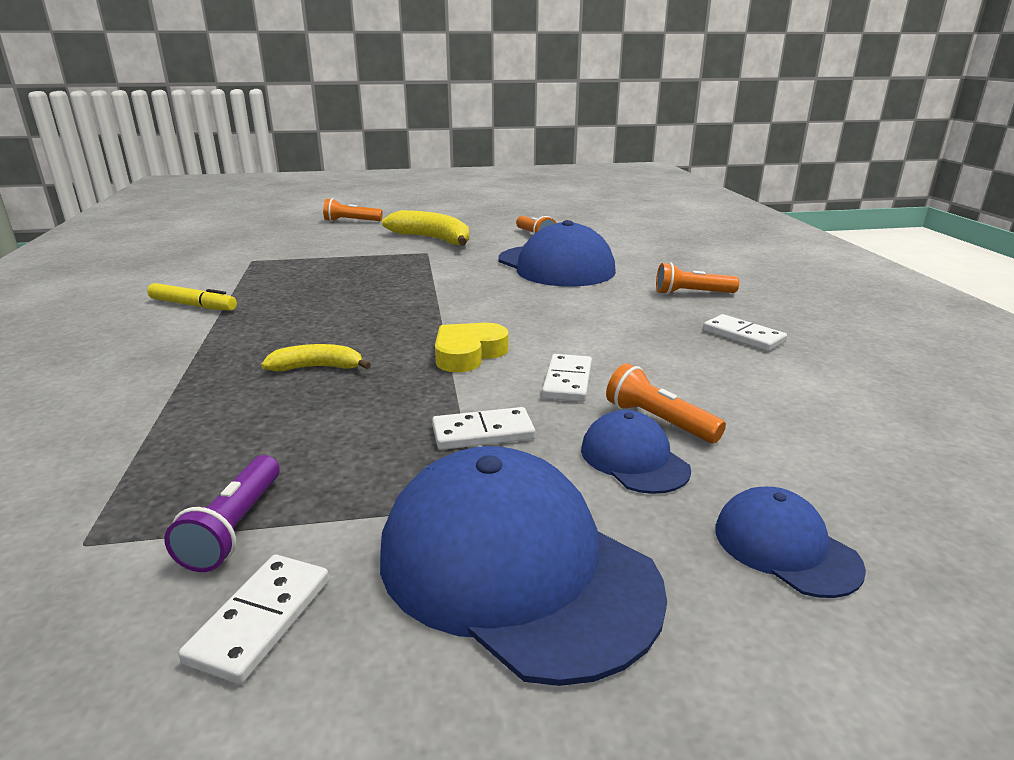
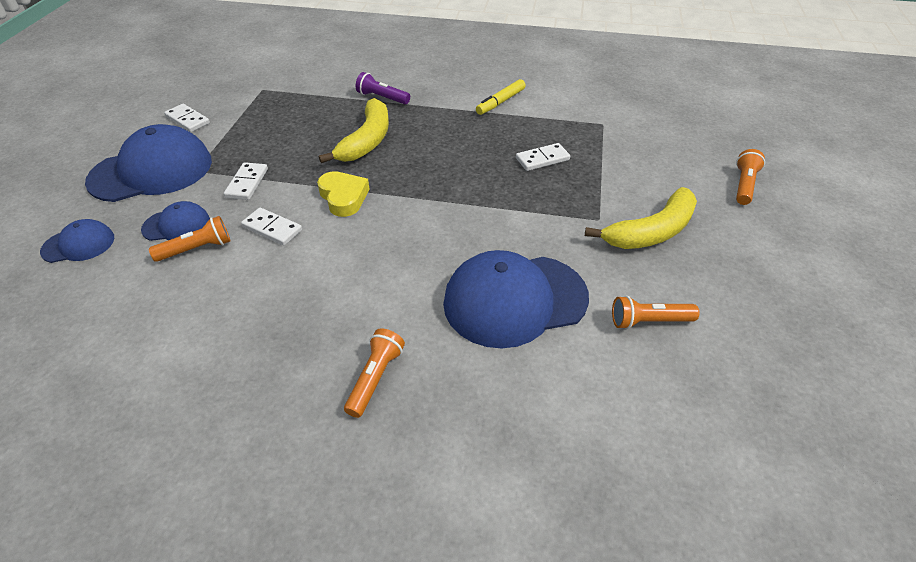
camera: 110 degrees right, 20 degrees up
(234, 527) = (241, 116): purple flashlight -> purple flashlight (382, 98)
(318, 367) = (367, 141): yellow banana -> yellow banana, size x1.80
(743, 336) = (259, 359): white domino -> white domino (542, 159)

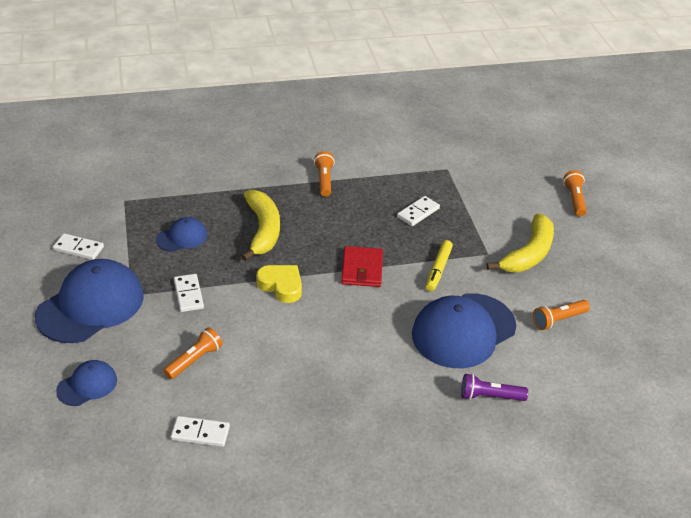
camera: 25 degrees left, 5 degrees down
(176, 225) = (159, 346): blue cap -> blue cap (182, 237)
(272, 228) = (243, 327): white domino -> white domino (200, 433)
(375, 378) = (403, 411): orange flashlight -> orange flashlight (324, 180)
(382, 98) = (245, 184): purple flashlight -> purple flashlight (489, 396)
(441, 201) = (362, 269): none -> red wallet
(500, 102) = (352, 166): yellow marker -> yellow marker (438, 270)

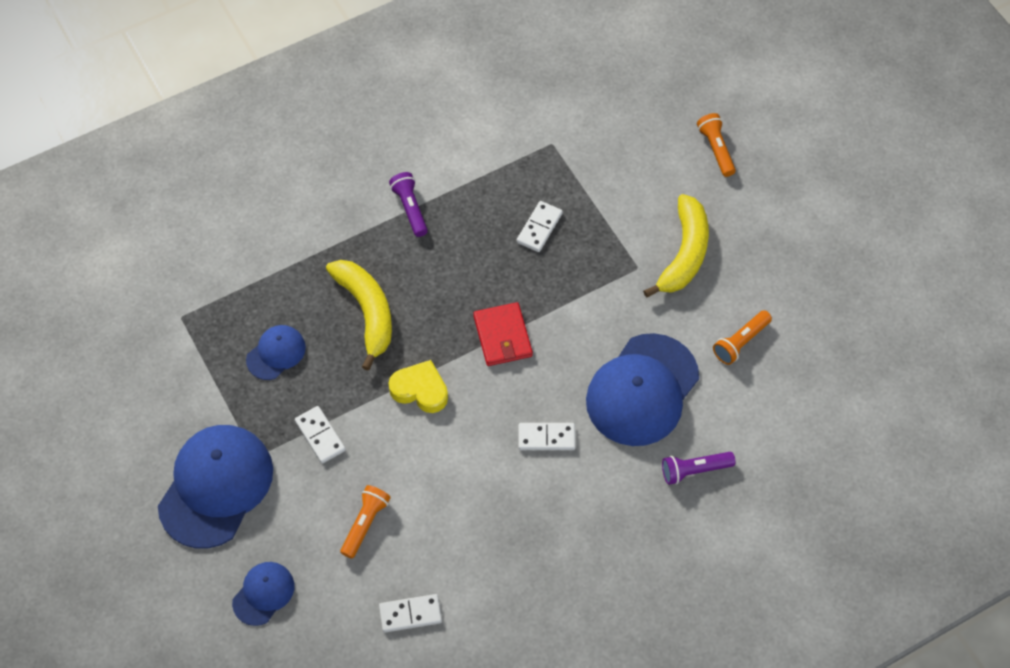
camera: 15 degrees left, 20 degrees up
(78, 248) = (161, 409): white domino -> white domino (546, 438)
(324, 180) = (410, 208): orange flashlight -> purple flashlight
(438, 270) = (589, 310): yellow marker -> none

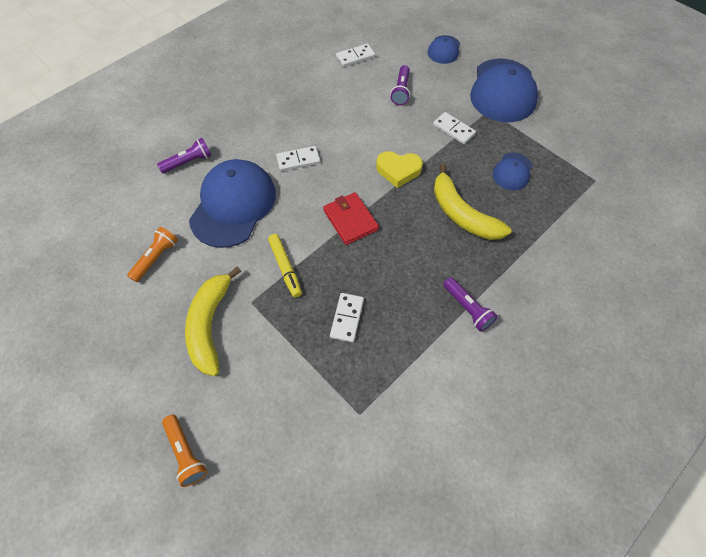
camera: 165 degrees right, 0 degrees up
(365, 524) = (401, 91): orange flashlight -> purple flashlight
(593, 296) = (285, 268): none -> yellow marker

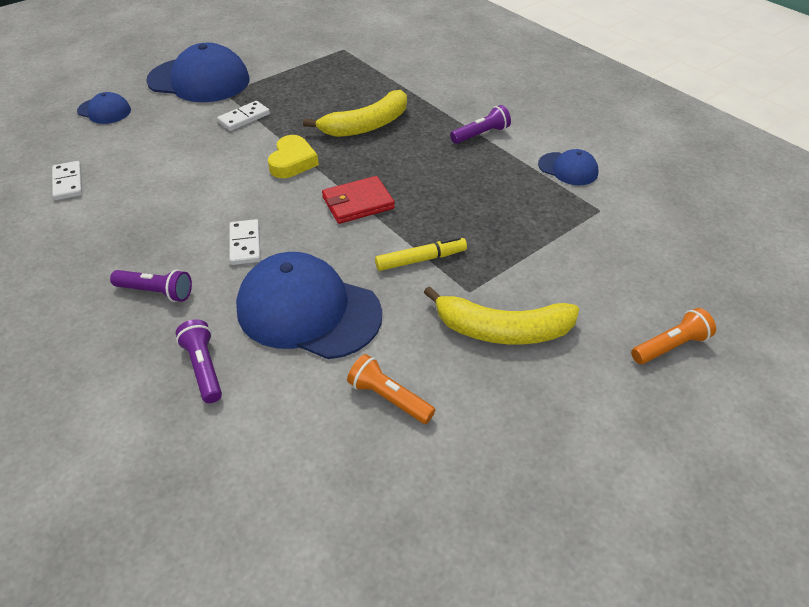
camera: 85 degrees left, 15 degrees down
(347, 318) = (492, 212): white domino -> none
(401, 91) = (159, 149): purple flashlight -> purple flashlight (156, 292)
(512, 171) = (318, 89): blue cap -> blue cap (568, 169)

